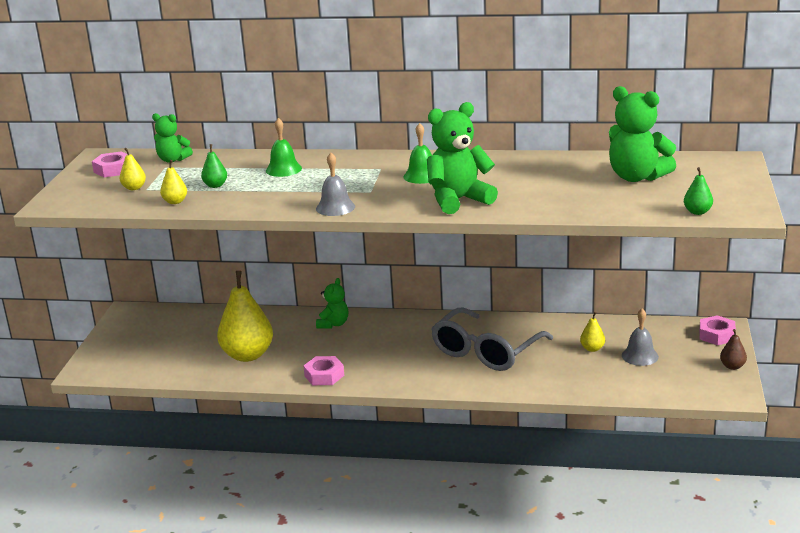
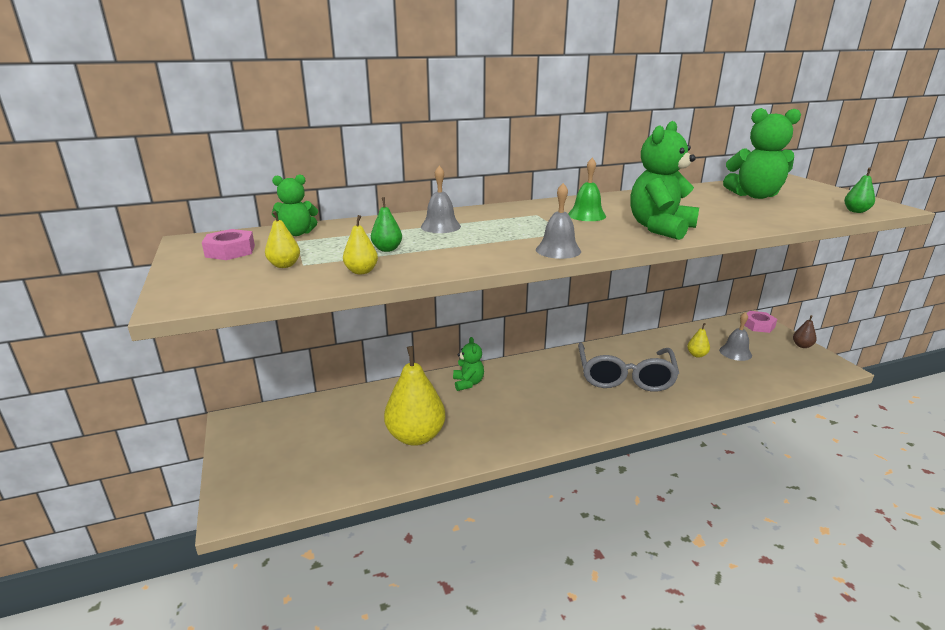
camera: 30 degrees left, 0 degrees up
(283, 169) = (440, 226): green bell -> grey bell
(324, 375) = (515, 438): pink nut -> none

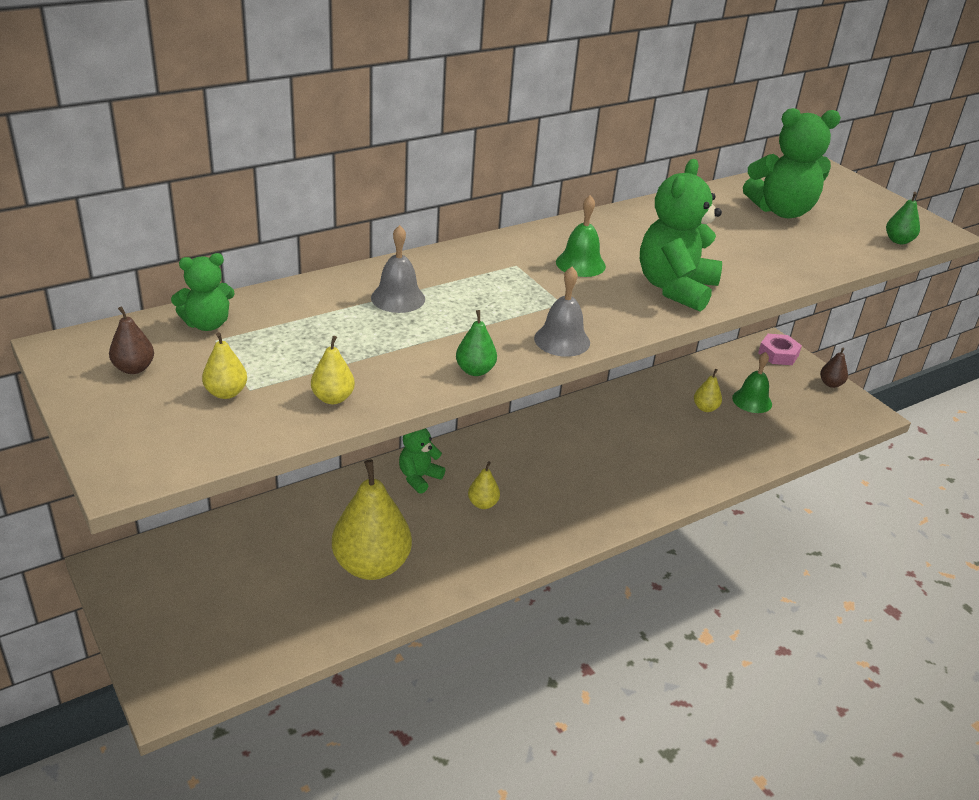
camera: 15 degrees left, 10 degrees up
(230, 251) = (134, 368): pink nut -> brown pear
(387, 249) = (346, 351): green pear -> green pear (475, 370)
(468, 383) = (419, 478): green teddy bear -> green teddy bear turned 120 degrees counterclockwise
(511, 403) = (483, 504): none -> yellow pear
(625, 377) = (620, 450): grey glasses -> none
(735, 352) = (752, 401): grey bell -> green bell

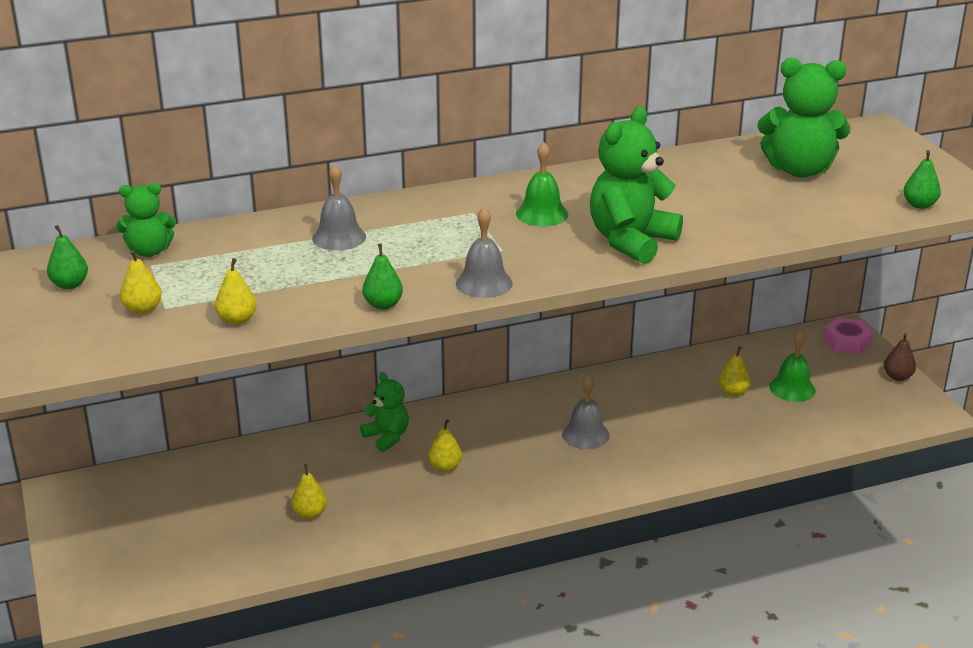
camera: 15 degrees right, 5 degrees down
(134, 368) = (70, 285): brown pear -> green pear
(371, 565) = (310, 514): yellow pear -> yellow pear, size x0.44
(419, 478) = (387, 437): green teddy bear -> green teddy bear turned 90 degrees clockwise
(596, 459) = (585, 434): none -> grey bell

